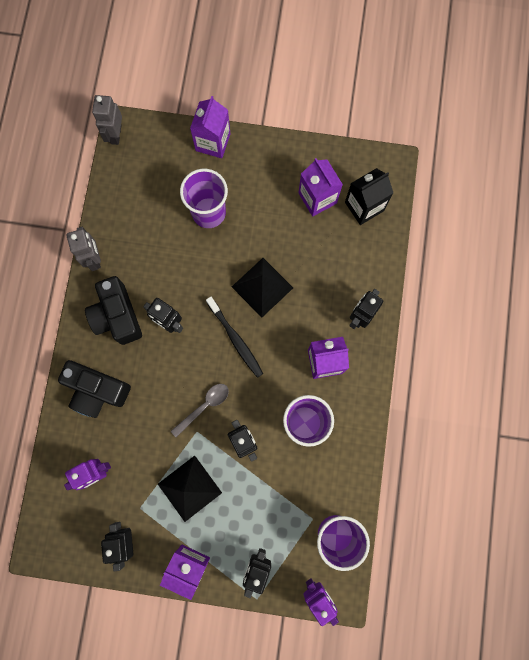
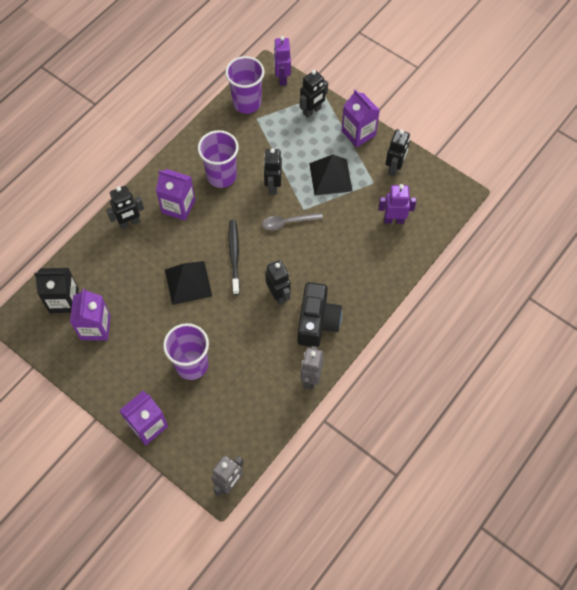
camera: 150 degrees left, 15 degrees down
(97, 391) = (363, 275): black camera -> none

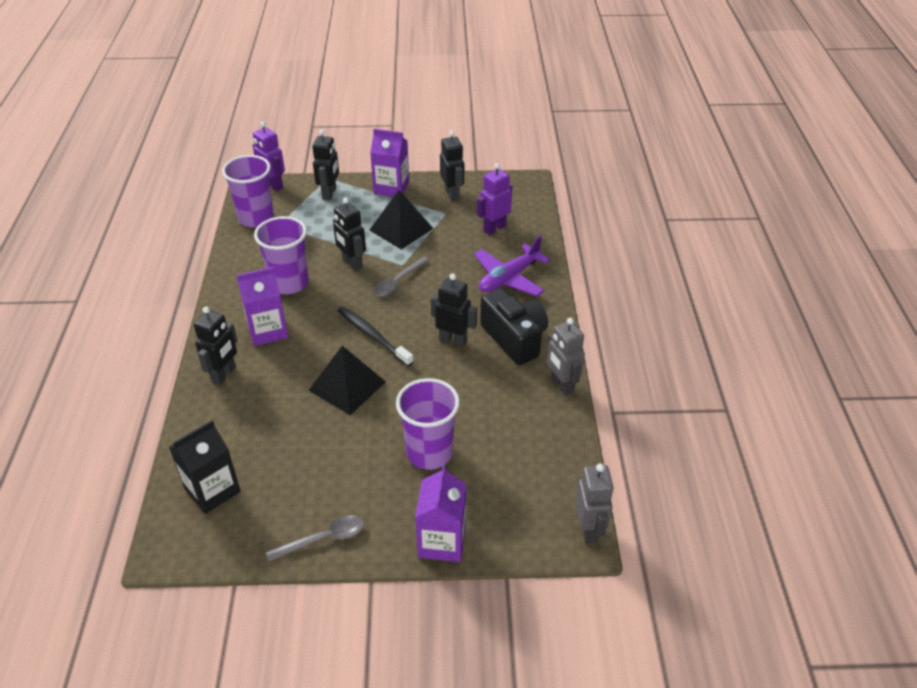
camera: 40 degrees left, 20 degrees down
(92, 375) = (323, 539): none -> grey spoon
(95, 327) = (279, 491): purple carton -> none
(361, 271) = (509, 278): none -> purple plane

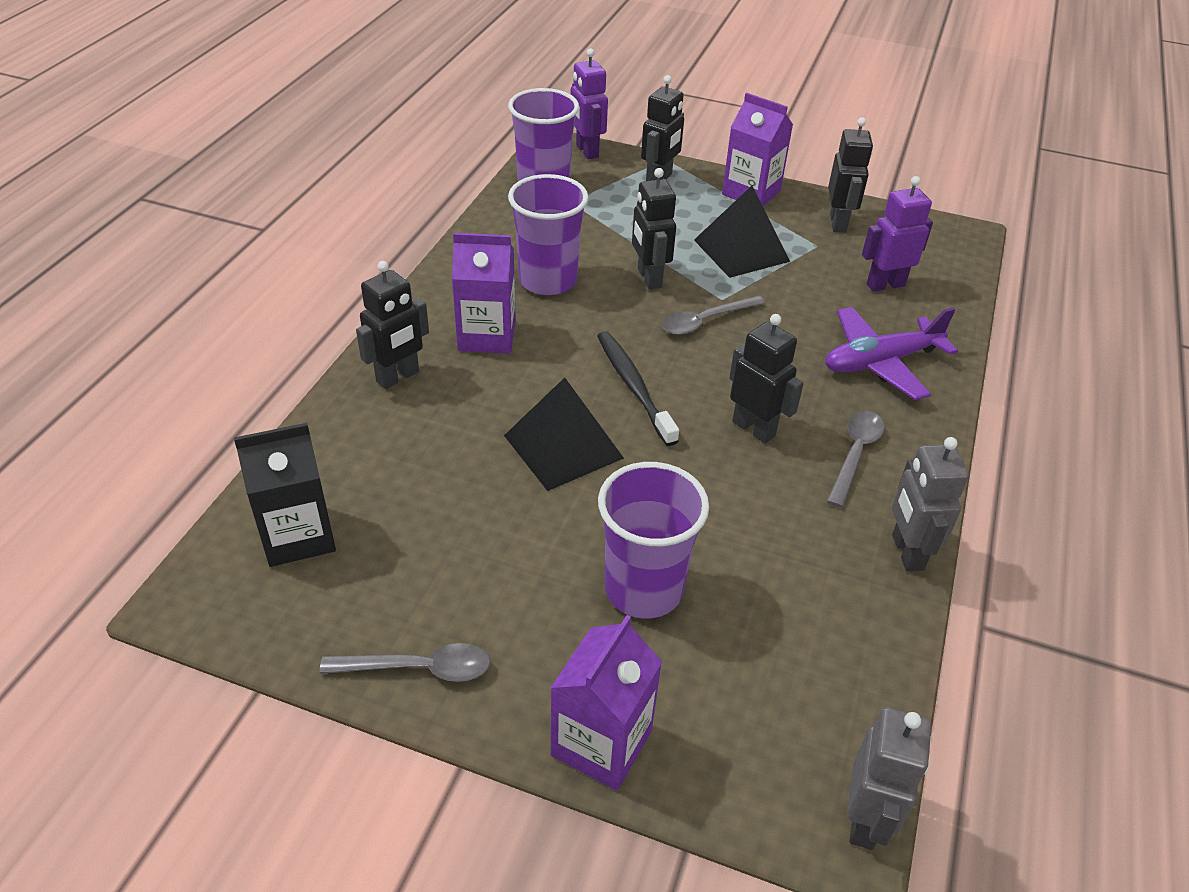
camera: 20 degrees right, 0 degrees up
(514, 338) = (855, 454): black camera -> grey spoon

